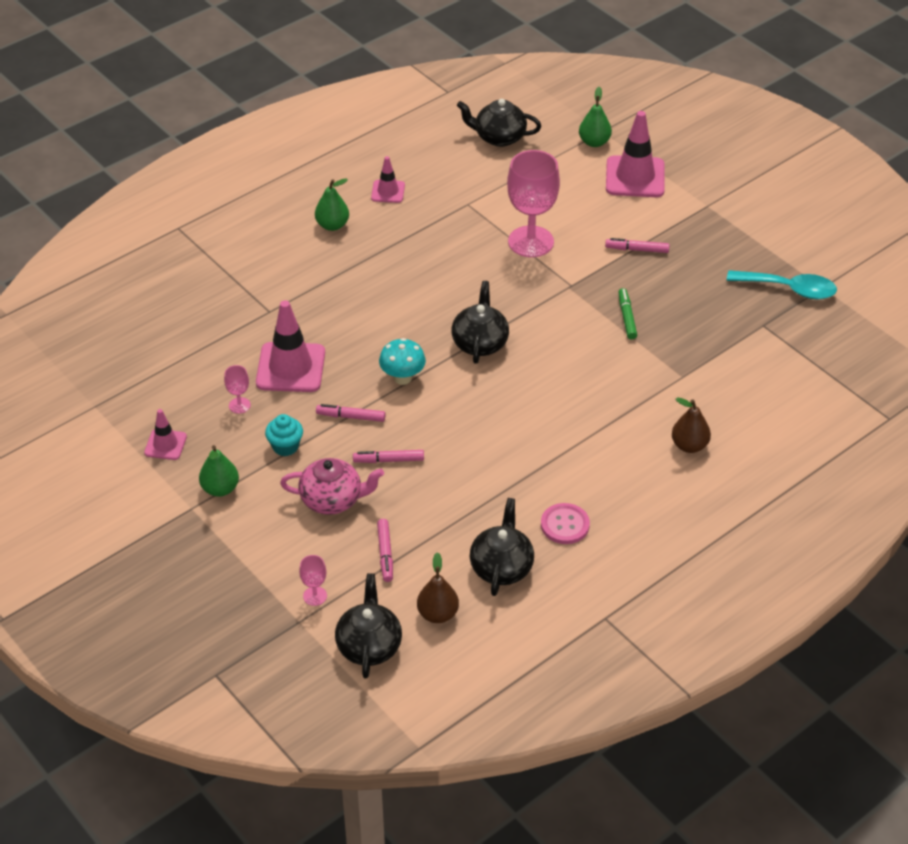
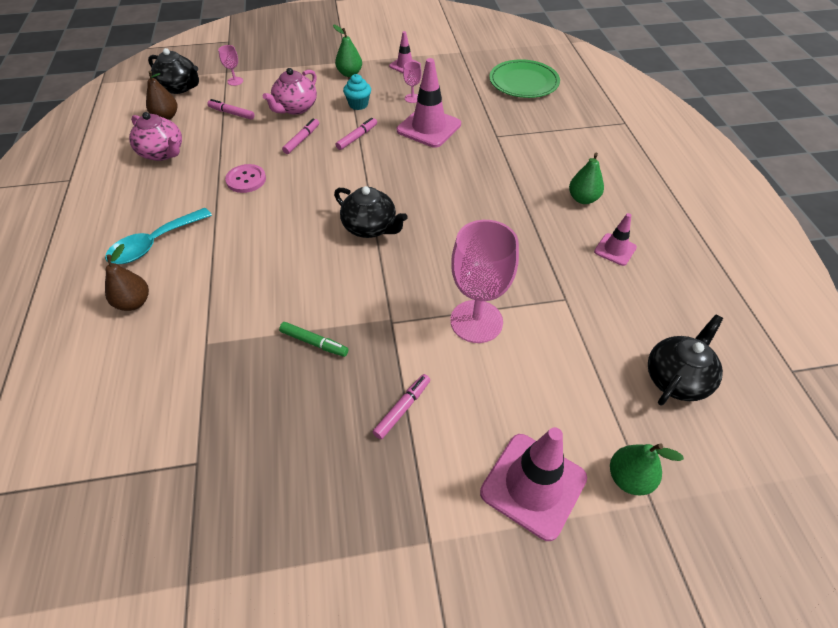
camera: 120 degrees right, 5 degrees up
(139, 325) = (523, 82): none -> green plate
(402, 378) = (371, 173): turquoise mushroom -> none
(501, 567) = (162, 153): black teapot -> pink teapot
(565, 525) = (156, 194): pink button -> pink button (246, 180)
(789, 289) = (219, 536): turquoise spoon -> turquoise spoon (154, 244)

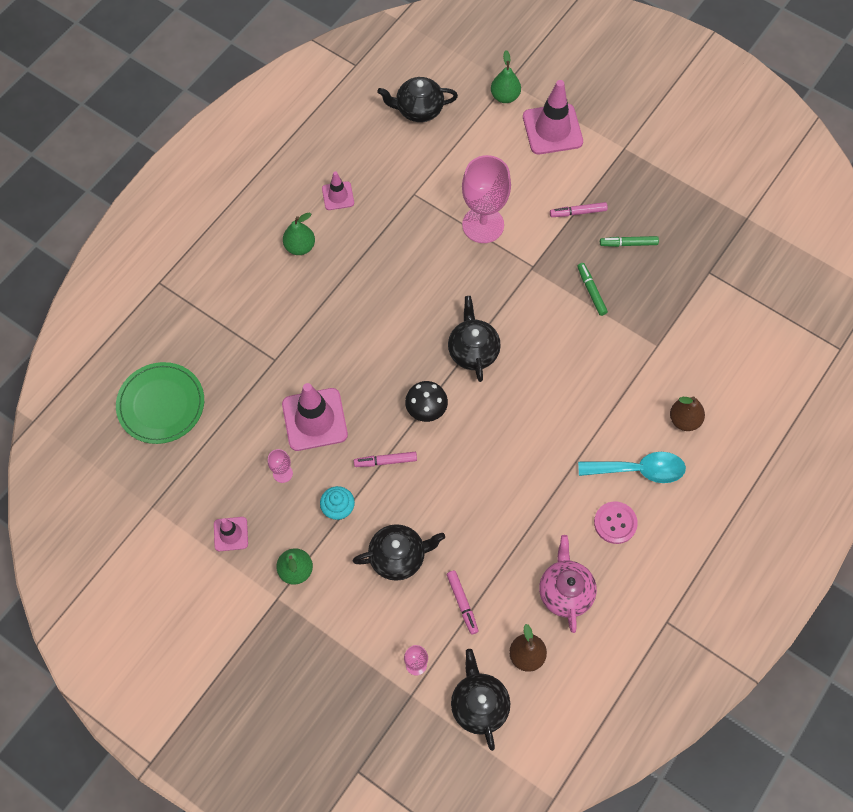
camera: 135 degrees left, 15 degrees up
(246, 180) = (520, 487): pink button -> pink button (615, 523)
(295, 108) = (398, 557): pink teapot -> black teapot
(302, 140) = (433, 501): pink marker -> none
(317, 419) = (628, 244): none -> green marker
(362, 175) = (426, 410): none -> black mushroom

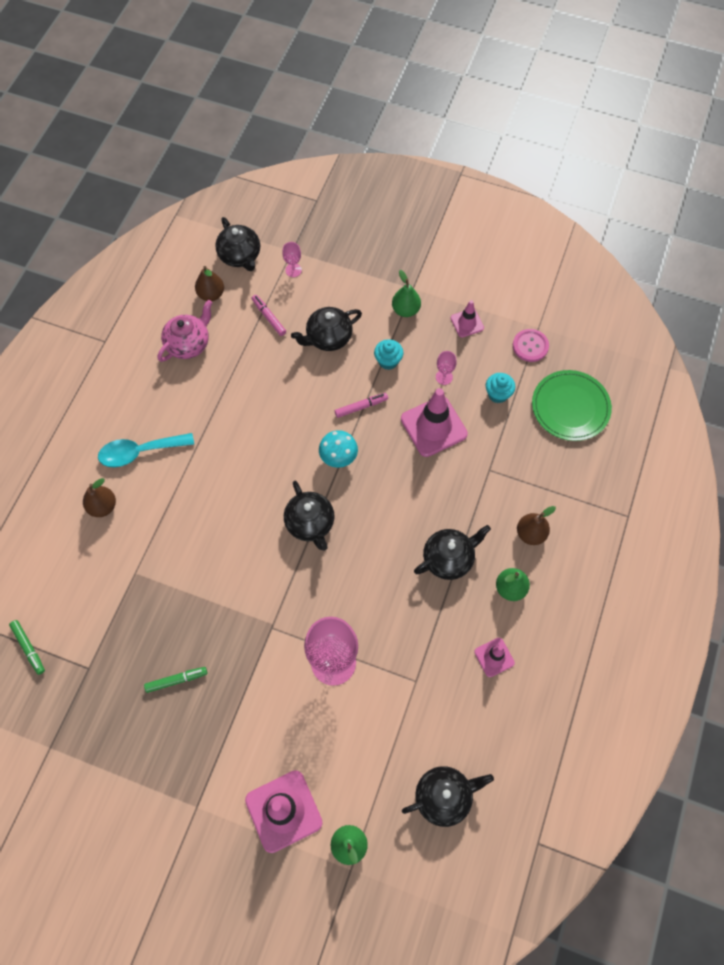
camera: 165 degrees right, 0 degrees up
(232, 438) = (498, 394): none -> turquoise cupcake
(260, 289) = (530, 534): none -> brown pear
(347, 286) = (449, 559): none -> black teapot
(426, 410) = (338, 458): black mushroom -> turquoise mushroom
(565, 591) = (188, 344): pink teapot -> pink teapot turned 120 degrees counterclockwise
(578, 212) = (236, 705): pink marker -> none
(591, 291) = (207, 615): green marker -> green marker (29, 648)
(615, 523) = (155, 404): pink button -> pink button (530, 346)

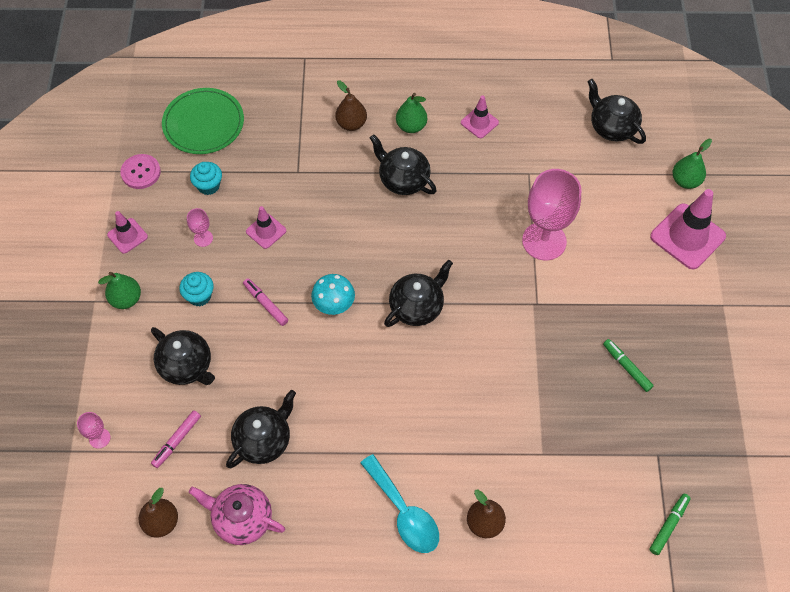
camera: 110 degrees left, 5 degrees down
(240, 256) = (93, 510): black teapot -> black teapot (264, 440)
(433, 426) = (266, 231): pink traffic cone -> pink traffic cone, size x0.54

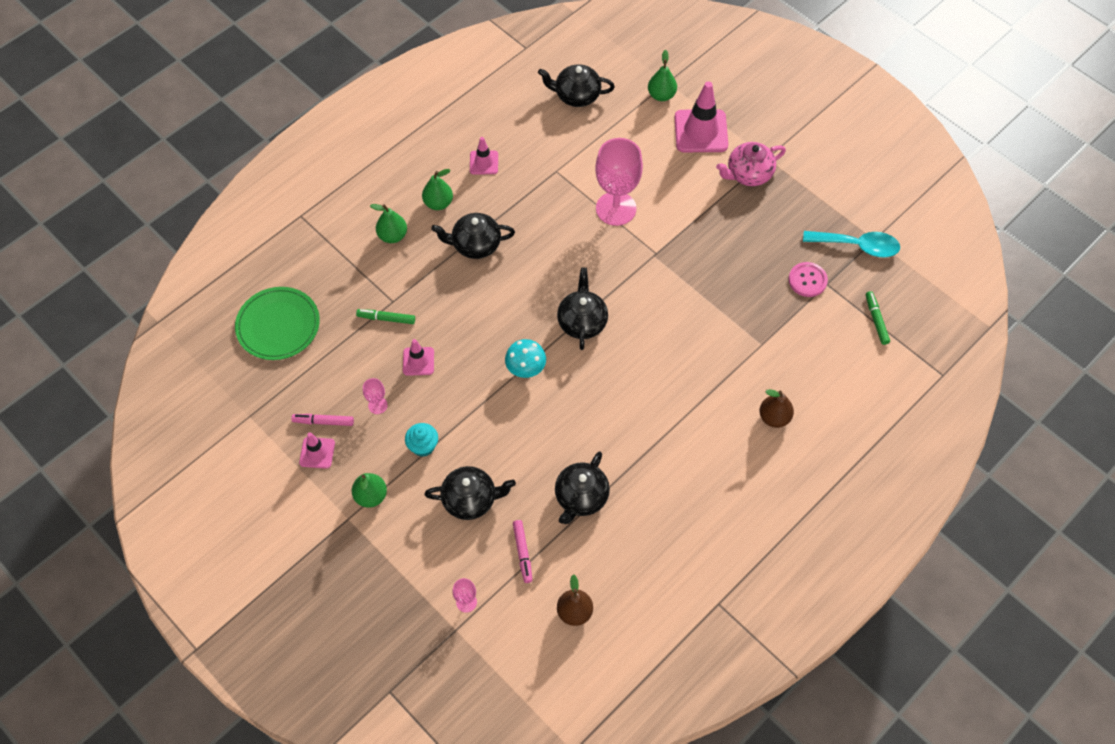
camera: 45 degrees left, 0 degrees up
(141, 172) = (271, 400): pink button -> pink button (807, 280)
(208, 186) = (337, 366): turquoise cupcake -> none
(242, 519) = (624, 558): pink teapot -> pink teapot (748, 174)
(264, 440) = (581, 497): black teapot -> black teapot turned 150 degrees counterclockwise
(265, 304) = (477, 410): pink marker -> pink marker (323, 422)
(351, 124) = (392, 236): brown pear -> green pear
(404, 512) = (720, 457): turquoise spoon -> turquoise spoon (857, 246)
(626, 367) = (753, 246): green marker -> green marker (386, 319)

